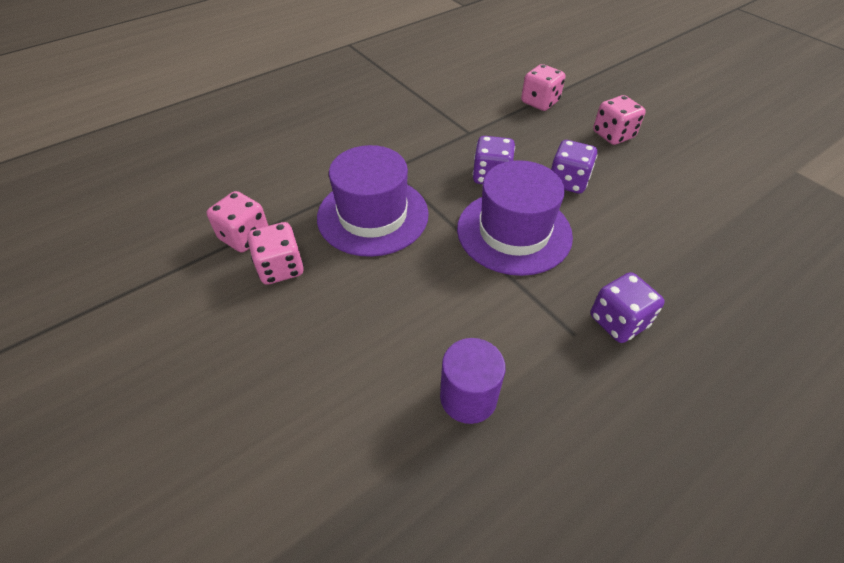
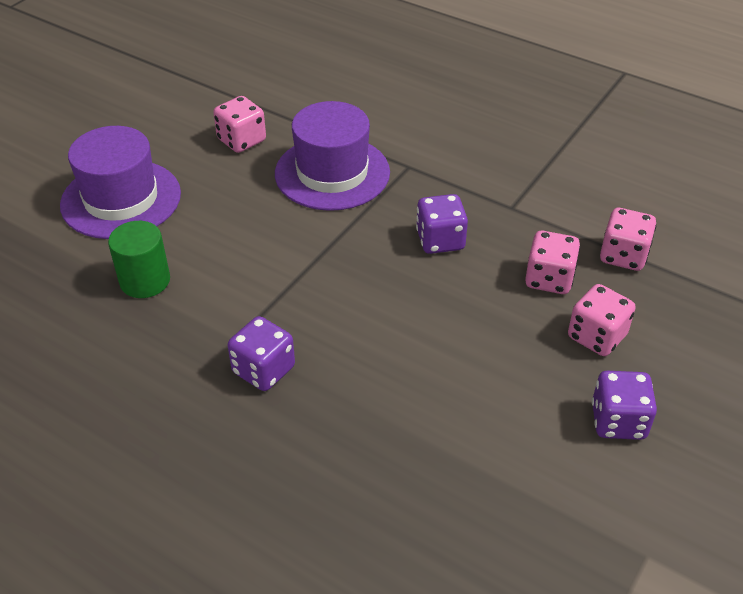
camera: 70 degrees right, 5 degrees down
(244, 236) = (268, 110): pink dice -> pink dice (549, 279)
(468, 397) = (145, 281): purple cylinder -> green cylinder
(514, 232) = (357, 274): purple hat -> purple hat (121, 199)
(568, 182) = (468, 305): purple dice -> purple dice (618, 421)

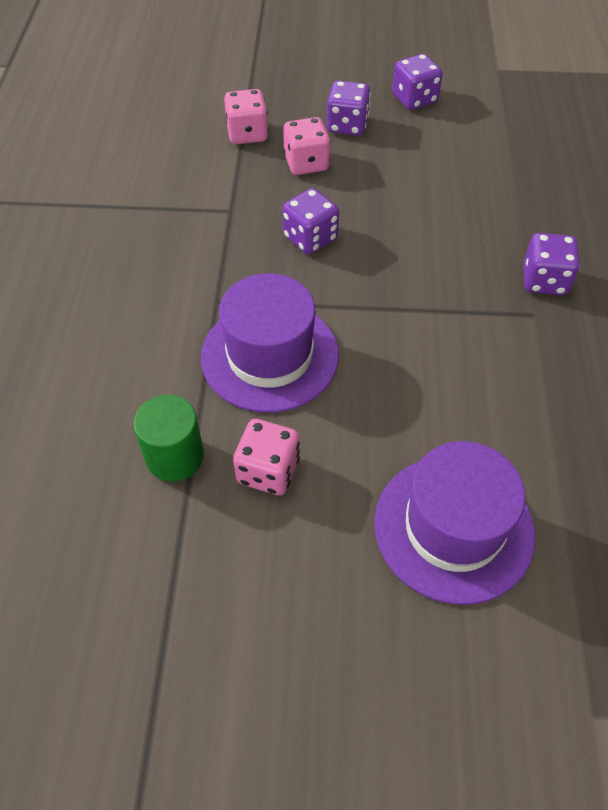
camera: 120 degrees left, 10 degrees up
(145, 281) = (537, 420): green cylinder -> green cylinder (175, 456)
(596, 336) = (347, 125): pink dice -> purple dice

